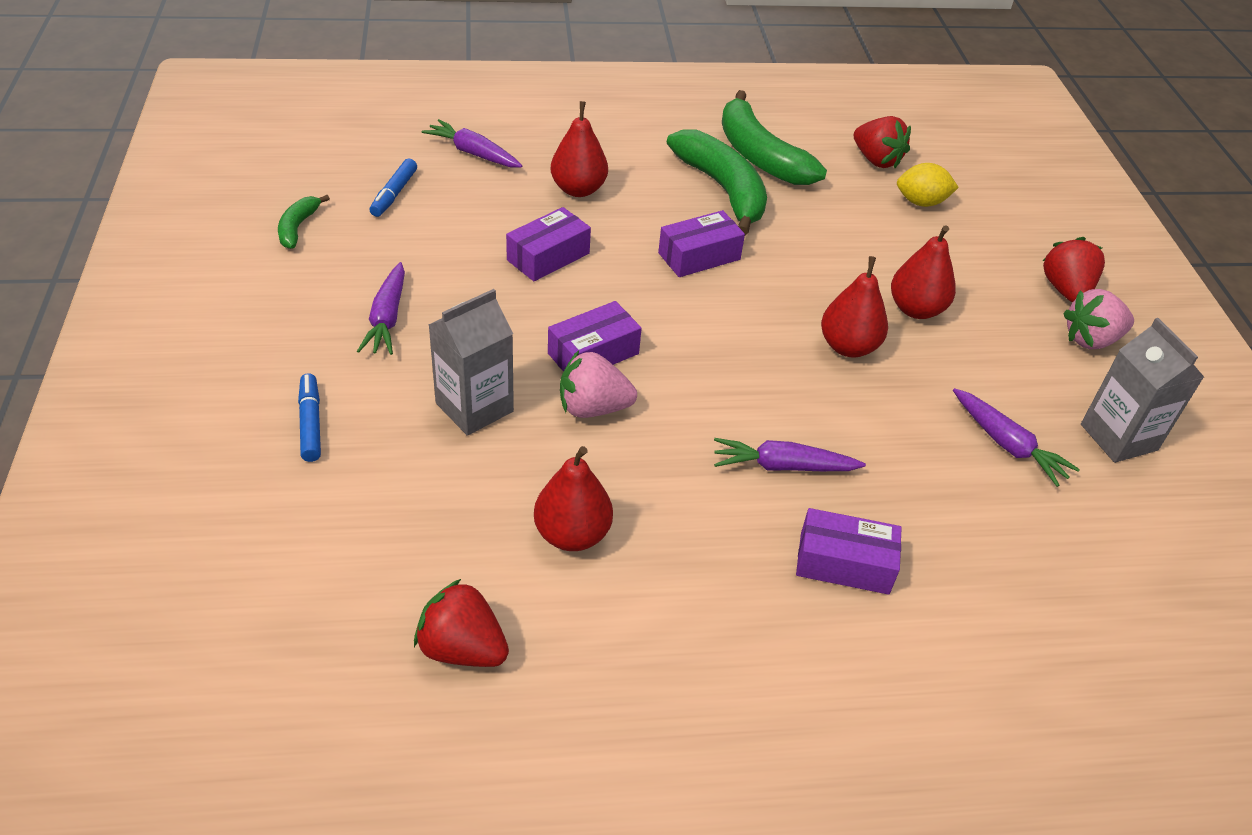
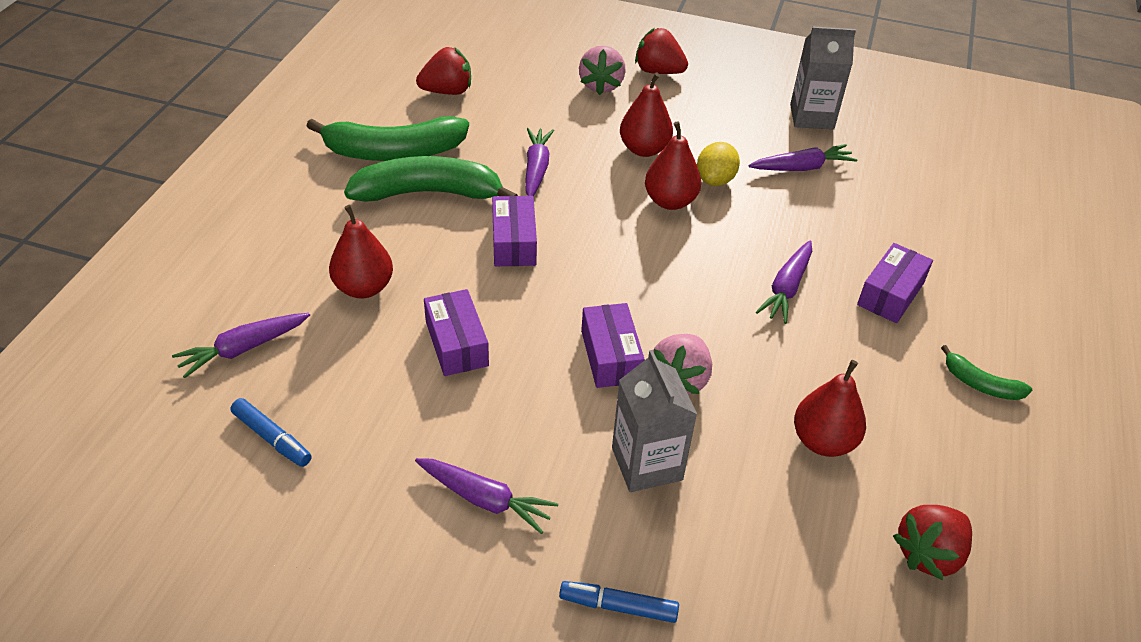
camera: 65 degrees left, 0 degrees up
(298, 227) = (277, 545): green banana -> green banana (980, 384)
(814, 244) = (536, 169): none -> purple carrot
(921, 202) = (518, 92): yellow lemon -> yellow lemon (715, 180)
(1091, 339) = (714, 84): pink strawberry -> pink strawberry (601, 85)

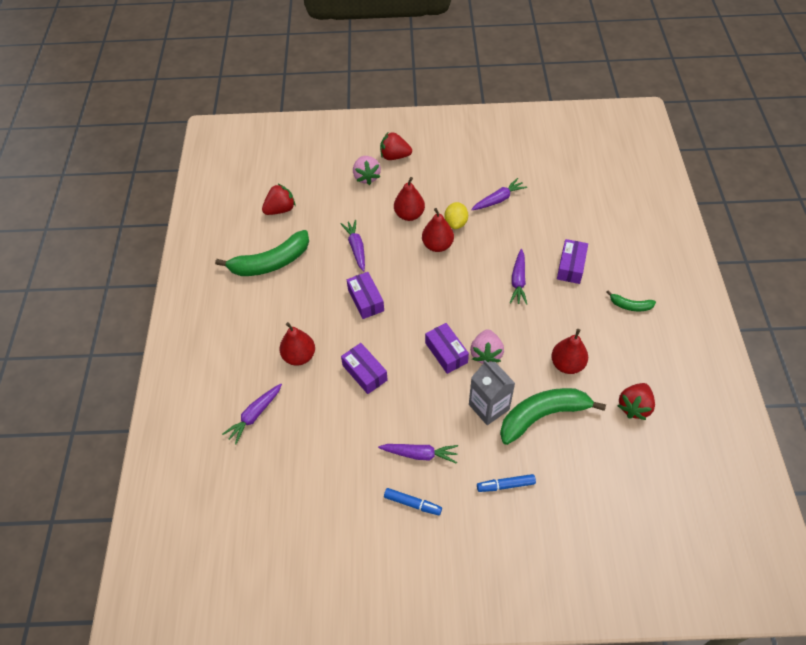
camera: 15 degrees left, 10 degrees up
(272, 438) = (297, 460): blue marker -> blue marker (412, 503)
(429, 193) = (304, 284): green banana -> green banana (542, 416)
(811, 117) = (491, 162): grey carton -> none

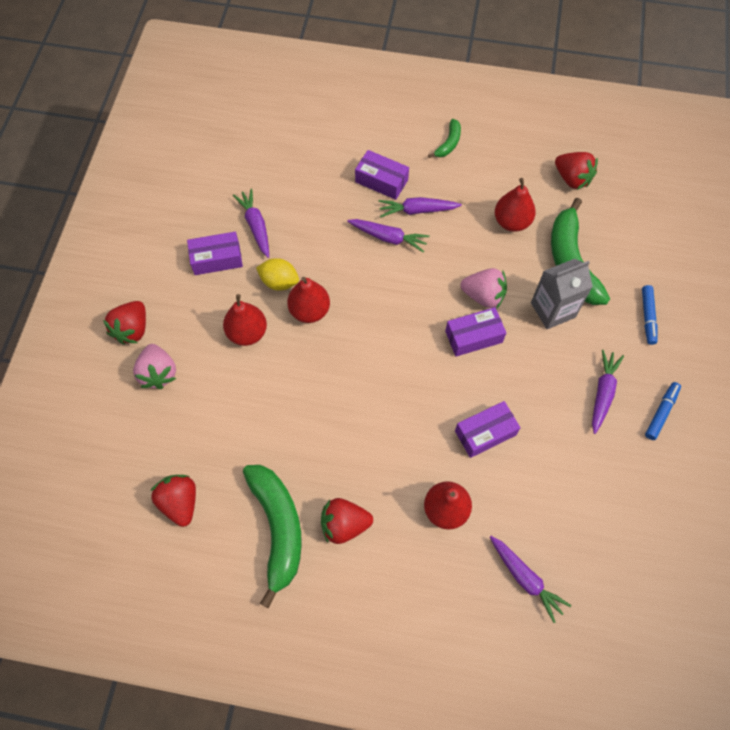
camera: 80 degrees left, 10 degrees up
(279, 298) = (344, 525): none -> red strawberry
(356, 248) = (284, 409): purple carrot -> purple carrot (417, 210)
(365, 300) = (375, 412): purple box -> purple box (217, 259)
(366, 177) = (158, 373): pink strawberry -> pink strawberry turned 75 degrees clockwise

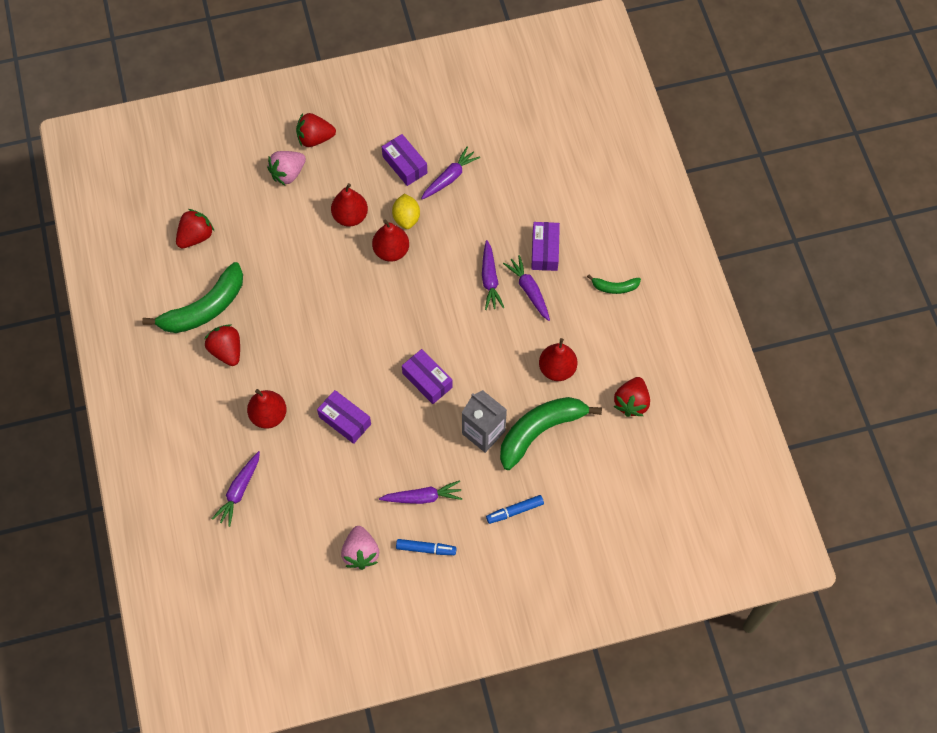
camera: 65 degrees right, 0 degrees up
(483, 296) = (470, 373): pink strawberry -> pink strawberry (361, 553)

